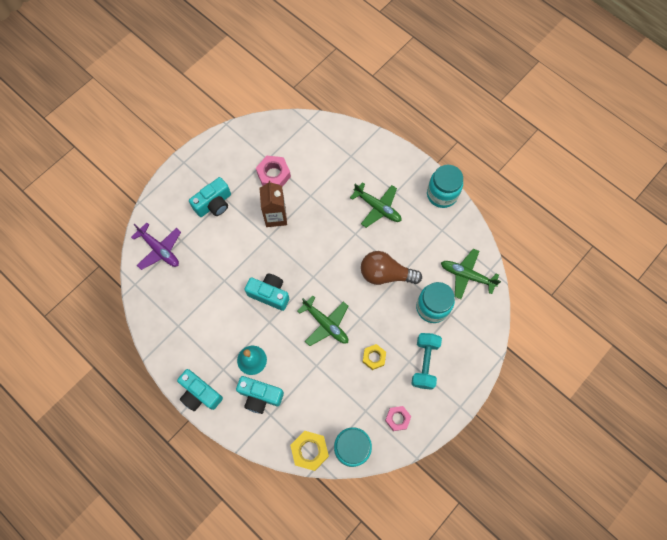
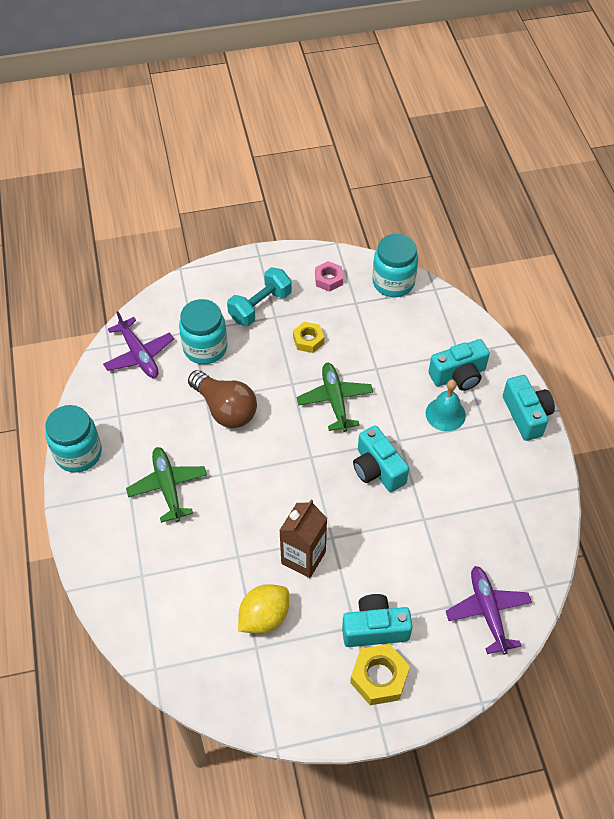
camera: 145 degrees left, 15 degrees down
(260, 396) = (458, 375): turquoise camera -> turquoise camera turned 105 degrees clockwise
(273, 175) = (264, 617): pink nut -> yellow lemon
(310, 451) = (438, 303): yellow nut -> yellow nut (379, 677)
(467, 275) = (139, 355): green plane -> purple plane

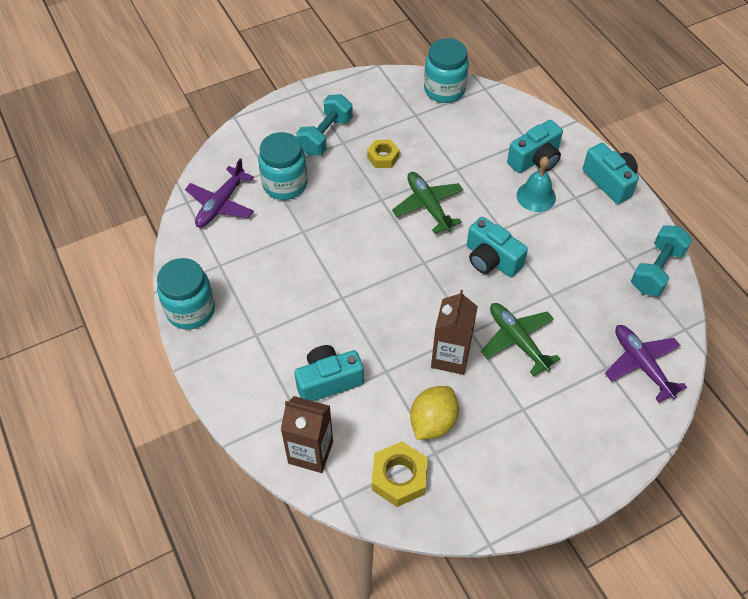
camera: 15 degrees left, 0 degrees up
(139, 355) = (221, 204): purple plane -> purple plane turned 75 degrees clockwise
(142, 617) = (310, 452): none -> brown carton
(168, 487) = (293, 321): green plane -> green plane (517, 340)
(225, 409) = (325, 236): brown light bulb -> none
(328, 279) = (382, 99): pink nut -> none
(375, 628) = (543, 406): turquoise camera -> turquoise camera (328, 381)
(379, 677) = (563, 451): yellow nut -> yellow nut (399, 477)
(539, 519) = (656, 270): none -> turquoise dumbbell

